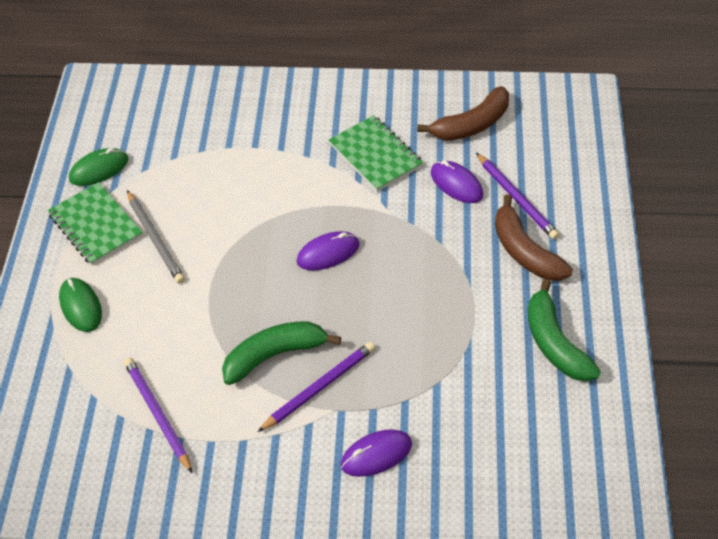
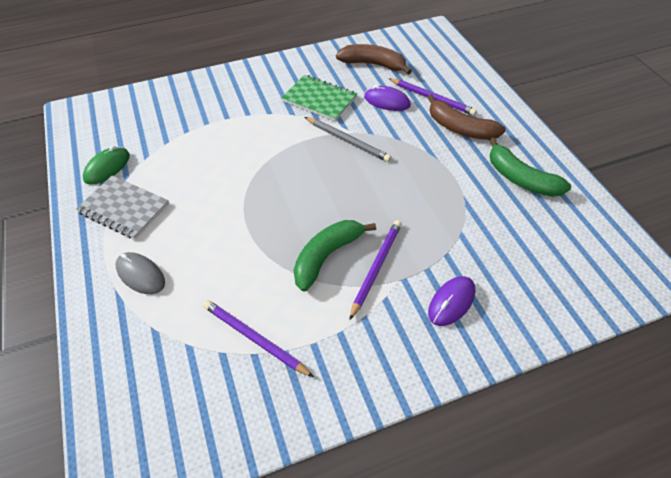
camera: 25 degrees left, 0 degrees up
(81, 306) = (140, 275): green mouse -> grey mouse
(96, 225) = (124, 208): green notebook -> grey notebook
(155, 239) = (181, 203): grey pencil -> grey pencil (347, 141)
(328, 253) = (324, 171): purple mouse -> none
(471, 125) = (373, 64): brown banana -> brown banana turned 105 degrees counterclockwise

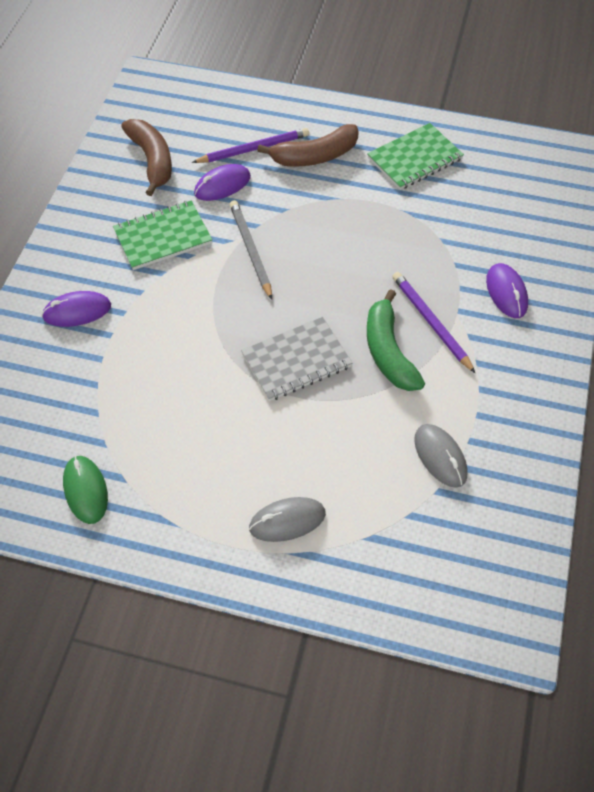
camera: 55 degrees left, 5 degrees up
(124, 208) = (173, 499): grey notebook -> grey notebook (296, 360)
(232, 96) = (77, 311): none -> purple mouse
(254, 339) = (440, 457): purple pencil -> grey mouse
(347, 141) = (250, 250): grey pencil -> grey pencil turned 90 degrees counterclockwise
(373, 64) = (152, 160): brown banana -> brown banana turned 105 degrees clockwise
(520, 178) = (414, 158): green banana -> green notebook

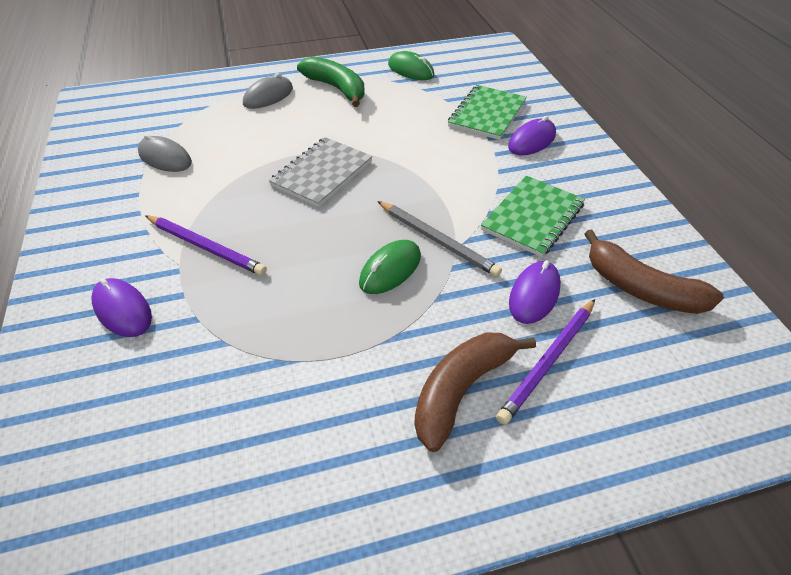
camera: 150 degrees right, 10 degrees down
(302, 242) = (390, 269): none -> green mouse
(388, 351) = (240, 208): green banana -> green banana (336, 88)
(414, 158) = (314, 460): green notebook -> green notebook (487, 114)

